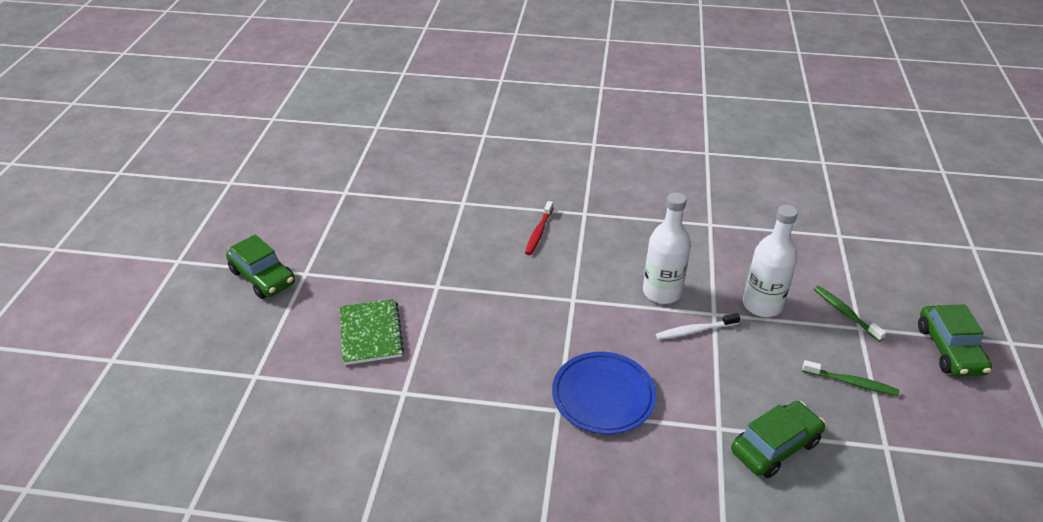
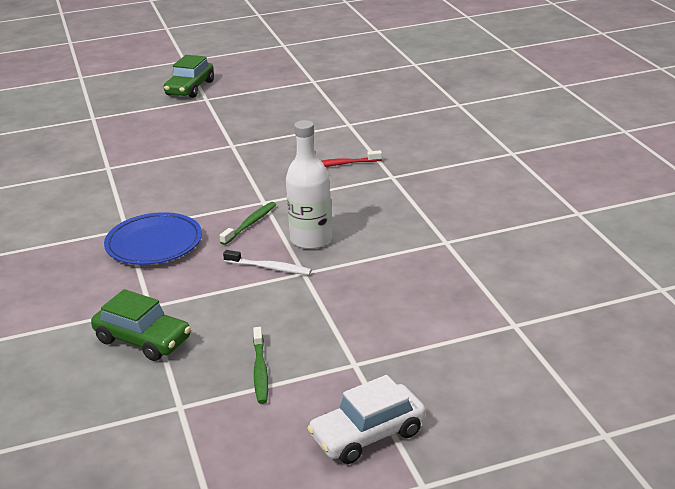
camera: 65 degrees right, 10 degrees down
(370, 333) = (160, 138): green notebook -> none
(695, 331) = (269, 268): white toothbrush -> white toothbrush turned 150 degrees clockwise
(762, 305) = (339, 296): white bottle -> none
(845, 313) = (371, 350): green toothbrush -> green toothbrush (250, 224)
(949, 349) = (368, 435): green car -> white car

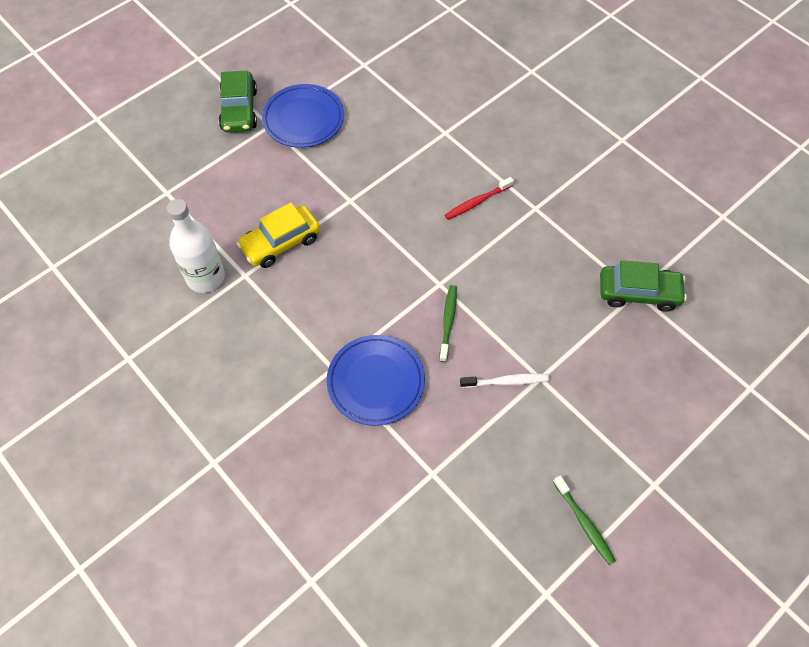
camera: 25 degrees left, 30 degrees up
(143, 340) = (458, 521): green car -> green car (638, 293)
(153, 156) = (280, 242): none -> yellow car
(236, 100) = (303, 119): none -> blue plate
(311, 239) = (518, 328): white bottle -> white bottle (205, 277)
(368, 435) = (713, 566): white car -> none

